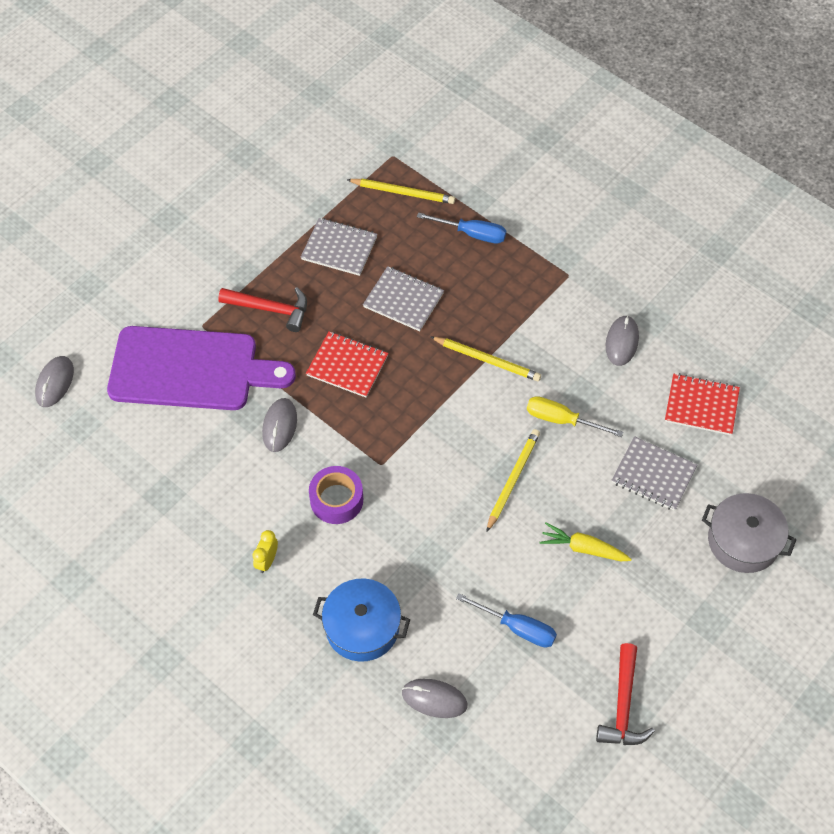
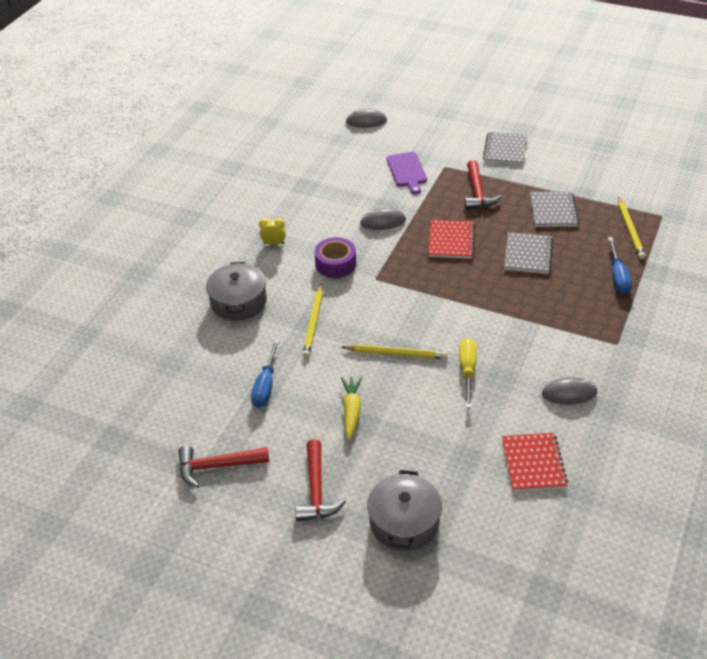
camera: 75 degrees right, 15 degrees down
(191, 369) = (407, 171): purple cutting board -> purple cutting board, size x0.49
(362, 627) = (238, 302): blue pot -> grey pot
(434, 699) = (193, 352): grey mouse -> none
(487, 360) = (500, 313): yellow pencil -> yellow pencil (314, 322)
(653, 475) = (443, 443): grey notebook -> grey notebook (505, 150)
(683, 612) = (316, 490): none -> red hammer

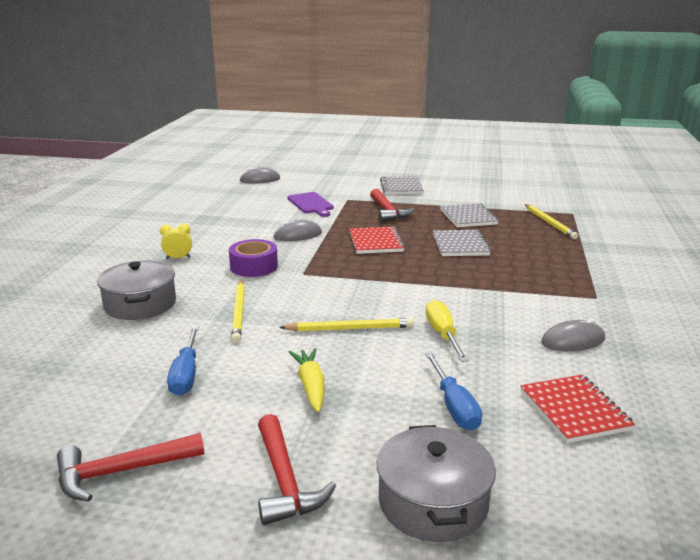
camera: 15 degrees left, 20 degrees down
(618, 276) = (561, 252): blue screwdriver -> blue screwdriver (454, 406)

